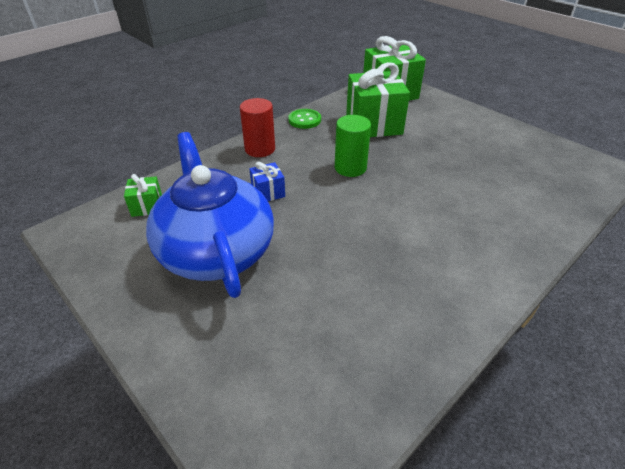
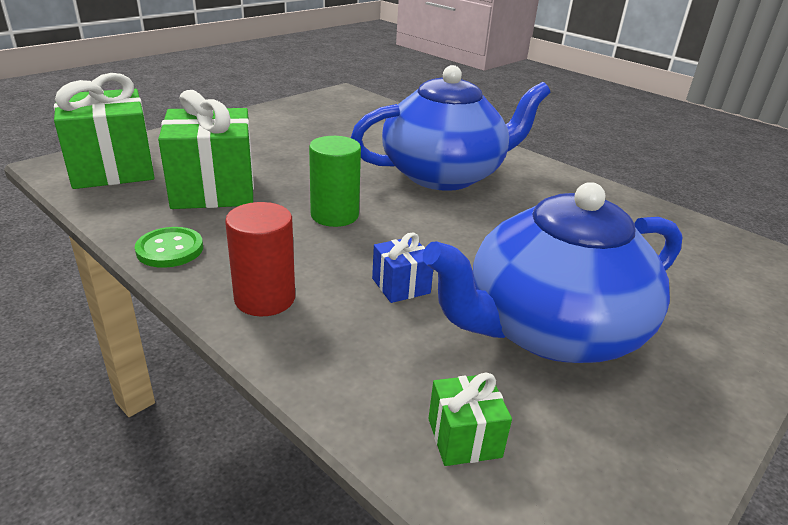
camera: 95 degrees left, 10 degrees down
(436, 223) = (444, 174): none -> blue teapot

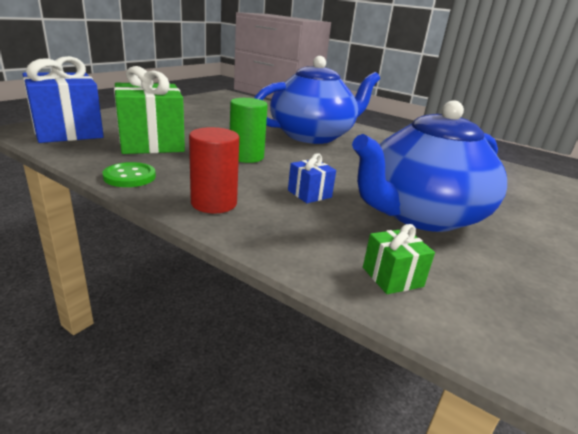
camera: 10 degrees left, 5 degrees down
(113, 169) = (68, 132): green gift -> blue gift

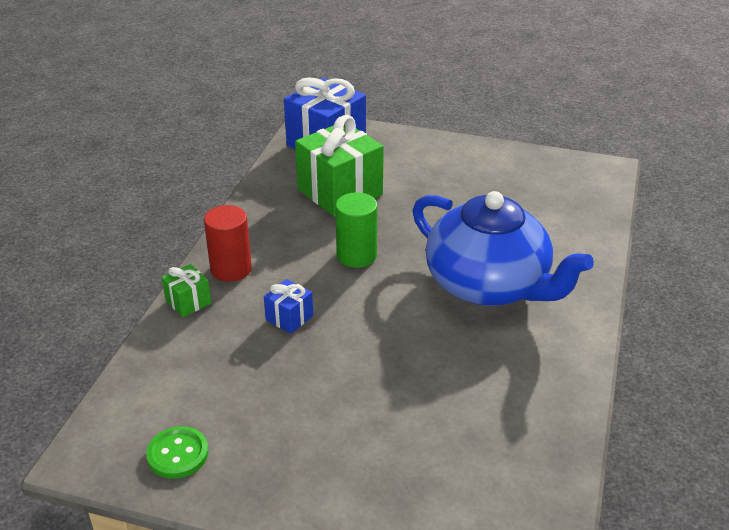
camera: 75 degrees right, 10 degrees up
(129, 177) = (252, 212): green button -> green button (178, 454)
(392, 277) = (159, 388): green gift -> green gift (188, 302)
(420, 214) = (291, 402): blue teapot -> none

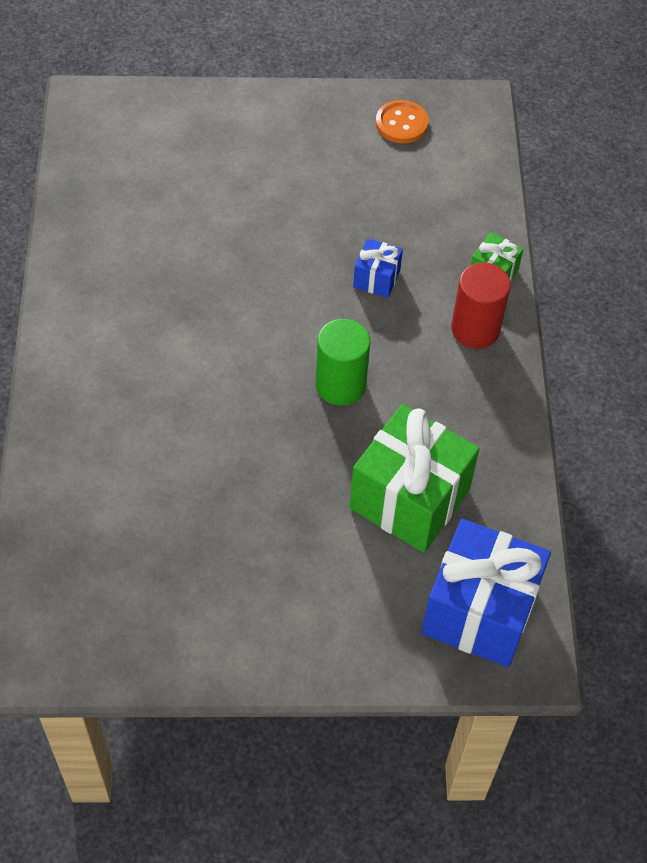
camera: 160 degrees right, 20 degrees up
(178, 454) = (401, 123): green button -> orange button
(489, 285) = (171, 375): blue teapot -> none

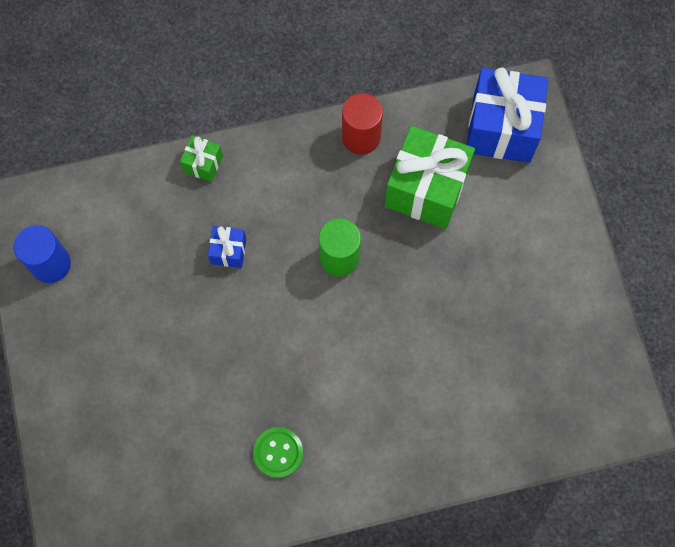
camera: 100 degrees left, 15 degrees up
(127, 281) = (278, 452): none -> green button
(401, 123) = (51, 264): orange button -> blue cylinder
(475, 329) = (261, 168): red cylinder -> red cylinder (361, 137)

